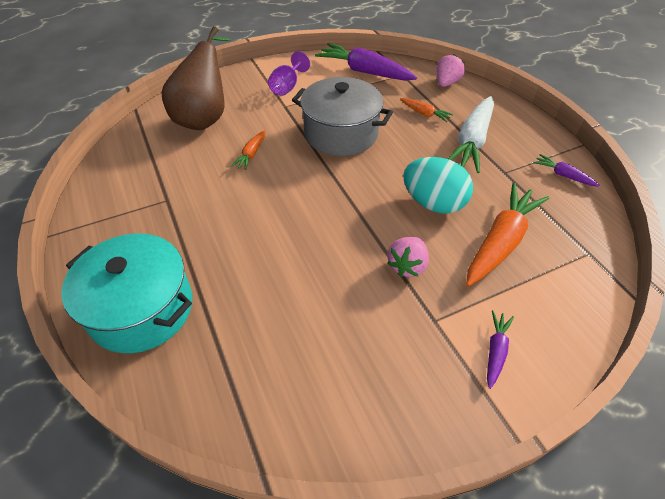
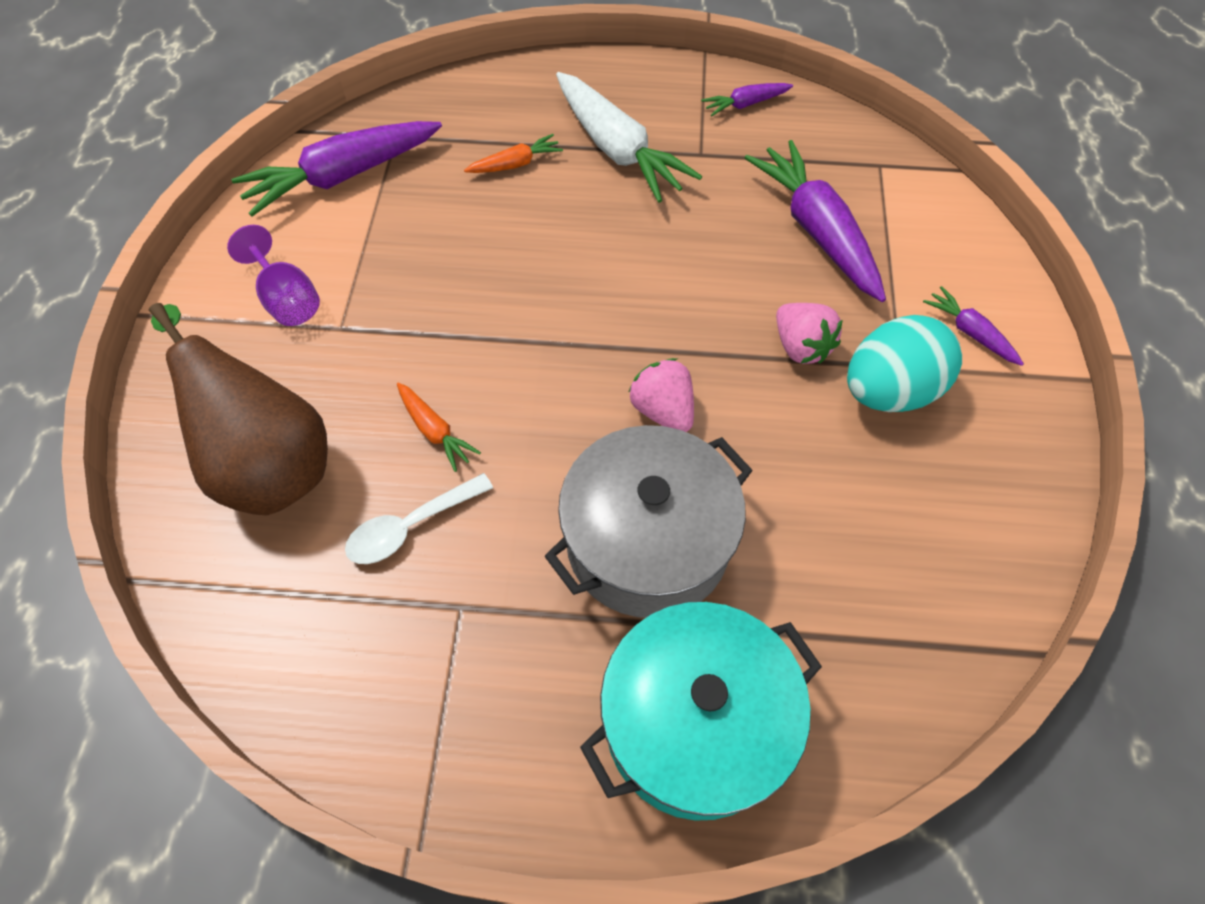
camera: 60 degrees left, 10 degrees up
(198, 168) = (410, 526): none -> white spoon
(341, 133) = (479, 286): grey pot -> grey pot (647, 542)
(433, 203) = (708, 258): turquoise egg -> turquoise egg (889, 391)
(446, 83) = (465, 99): pink strawberry -> pink strawberry (663, 410)
(500, 242) = (816, 231): orange carrot -> purple carrot

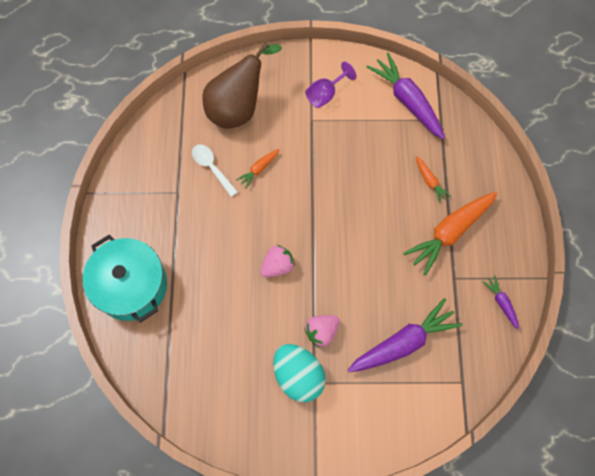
camera: 85 degrees right, 10 degrees up
(617, 149) = (450, 232): white carrot -> orange carrot
(647, 542) = (209, 263): grey pot -> none
(970, 332) = (340, 423): purple carrot -> none

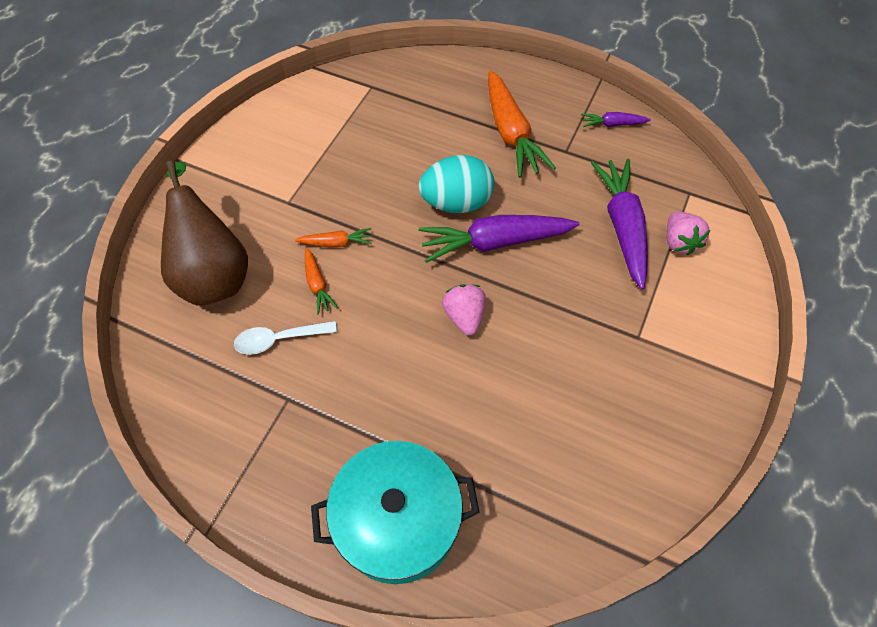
camera: 65 degrees left, 10 degrees down
(298, 376) = (622, 351): turquoise egg -> turquoise egg (456, 203)
(321, 332) = (575, 303): pink strawberry -> pink strawberry (679, 242)
(325, 94) = (264, 174): purple goblet -> none
(407, 101) = (328, 104): purple carrot -> purple carrot (495, 242)
(429, 181) = (439, 125): orange carrot -> orange carrot (336, 243)

